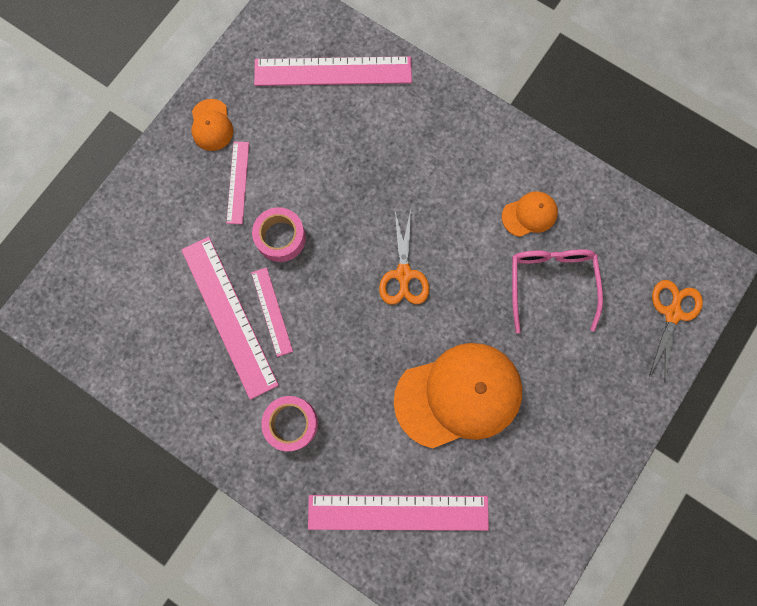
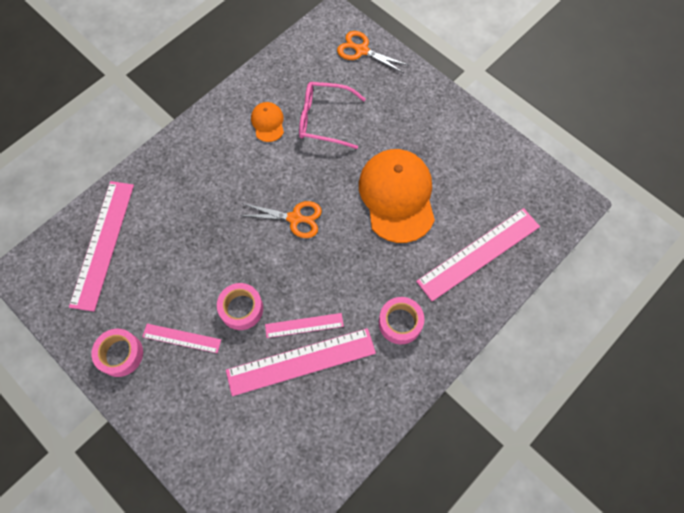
camera: 80 degrees left, 10 degrees down
(211, 125) = (120, 354): orange cap -> pink tape
(398, 512) = (478, 253): pink ruler -> pink ruler turned 45 degrees clockwise

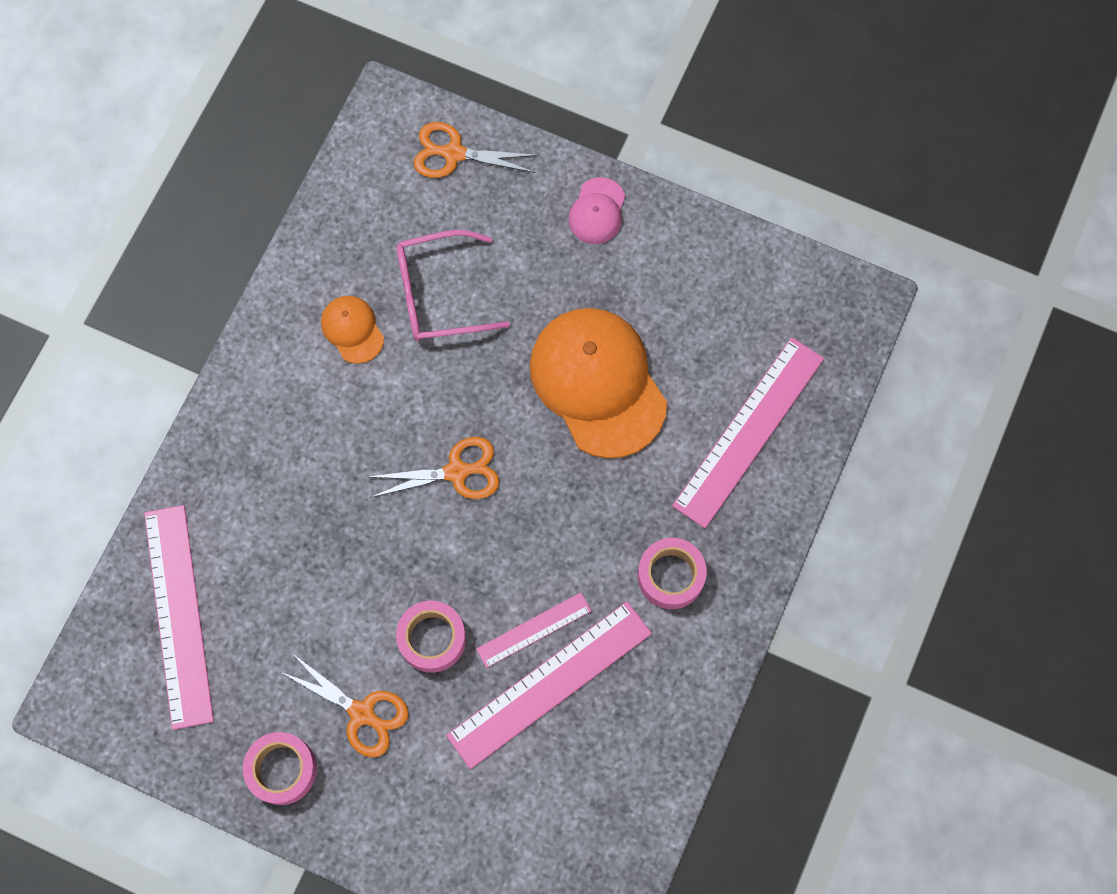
camera: 20 degrees left, 5 degrees up
(181, 338) = (362, 713): pink ruler -> orange scissors
(431, 104) = (597, 211): none -> pink cap

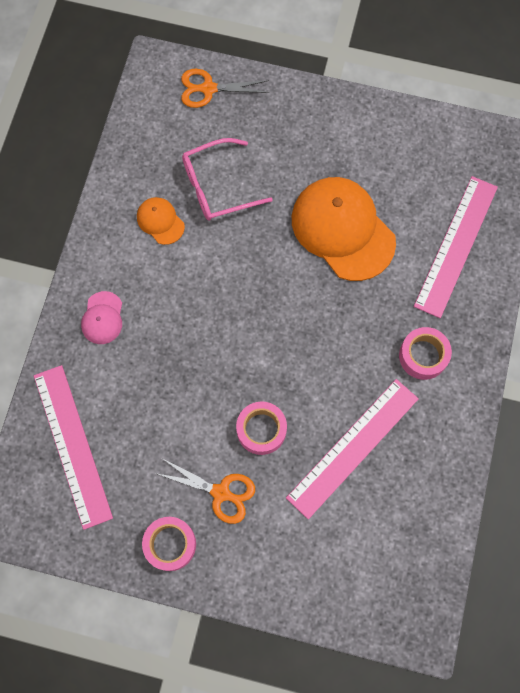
camera: 10 degrees left, 0 degrees up
(457, 472) = (255, 308): orange scissors -> none
(534, 630) = (333, 411): pink ruler -> none
(597, 211) = (317, 112): pink cap -> pink cap (102, 318)

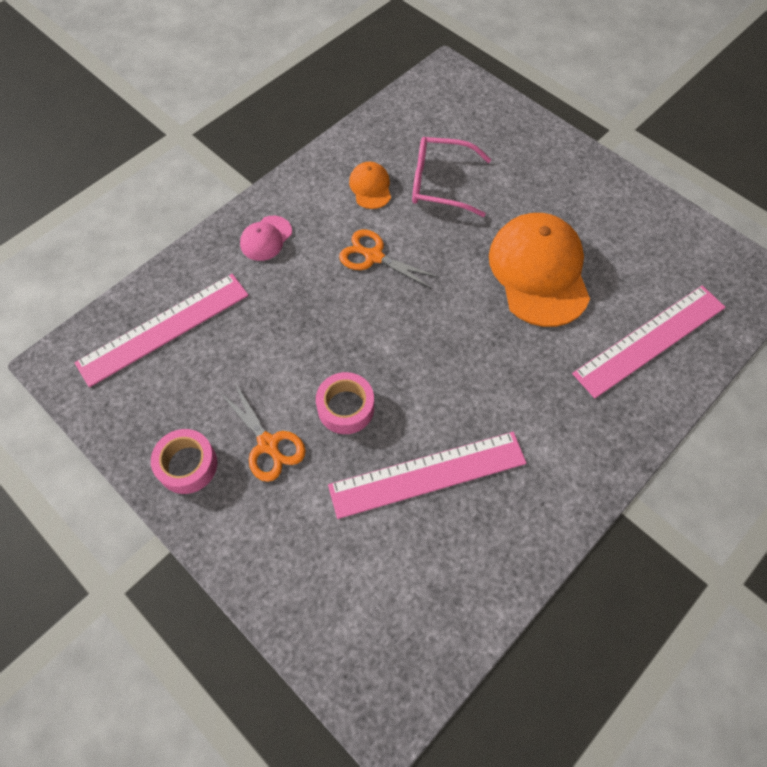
camera: 30 degrees right, 10 degrees down
(72, 445) = (163, 328): pink ruler -> pink ruler turned 45 degrees clockwise
(208, 89) = (481, 107): orange scissors -> orange scissors (373, 256)
(423, 356) = (555, 425): pink tape -> none

